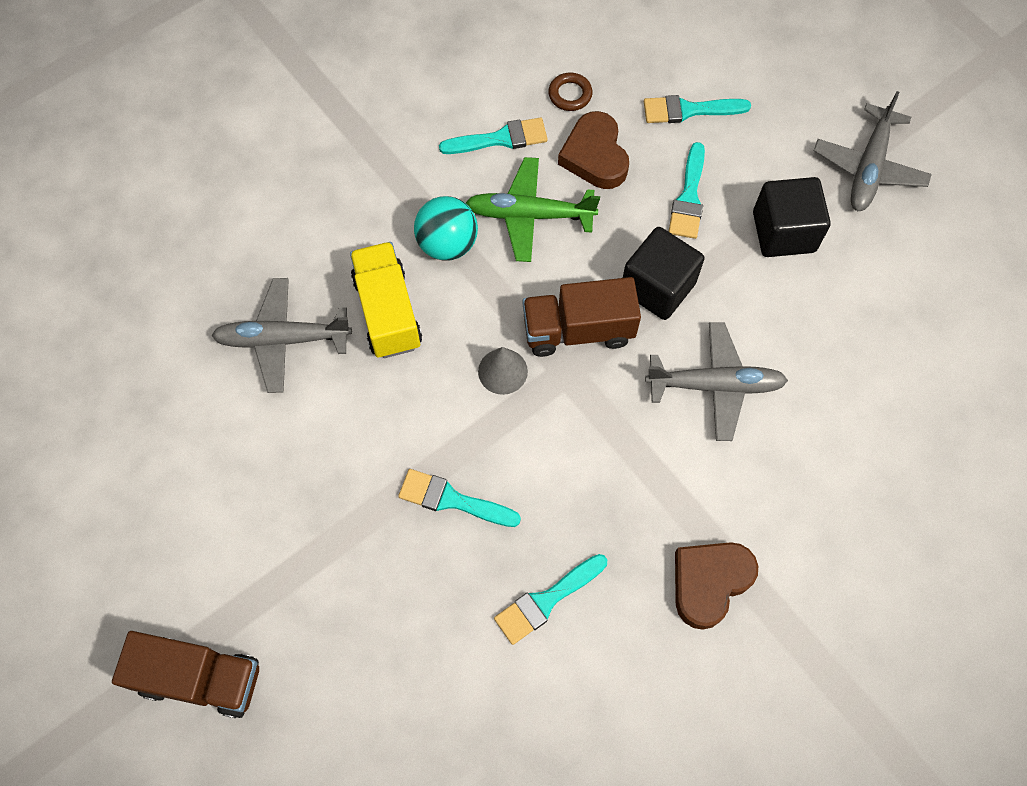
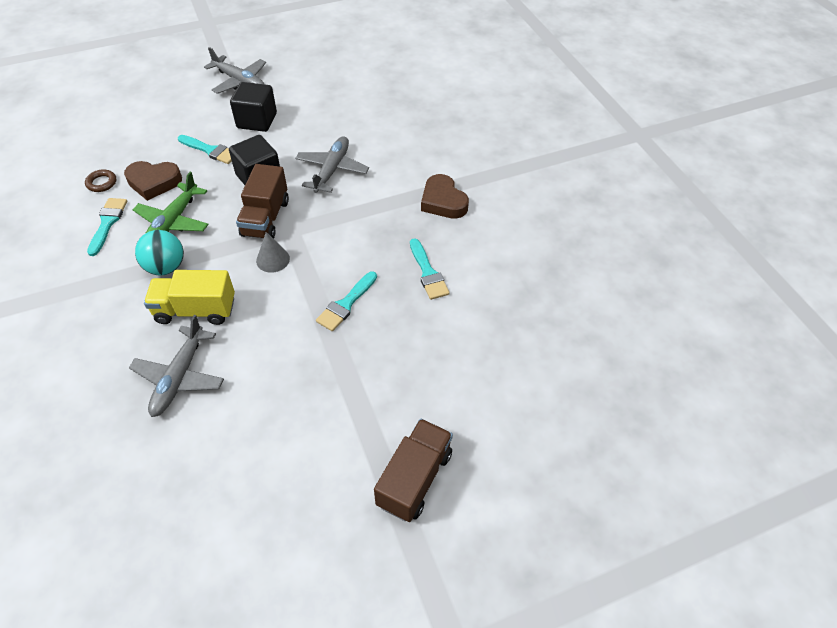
camera: 75 degrees left, 15 degrees down
(689, 110) = (154, 136): turquoise brush -> none

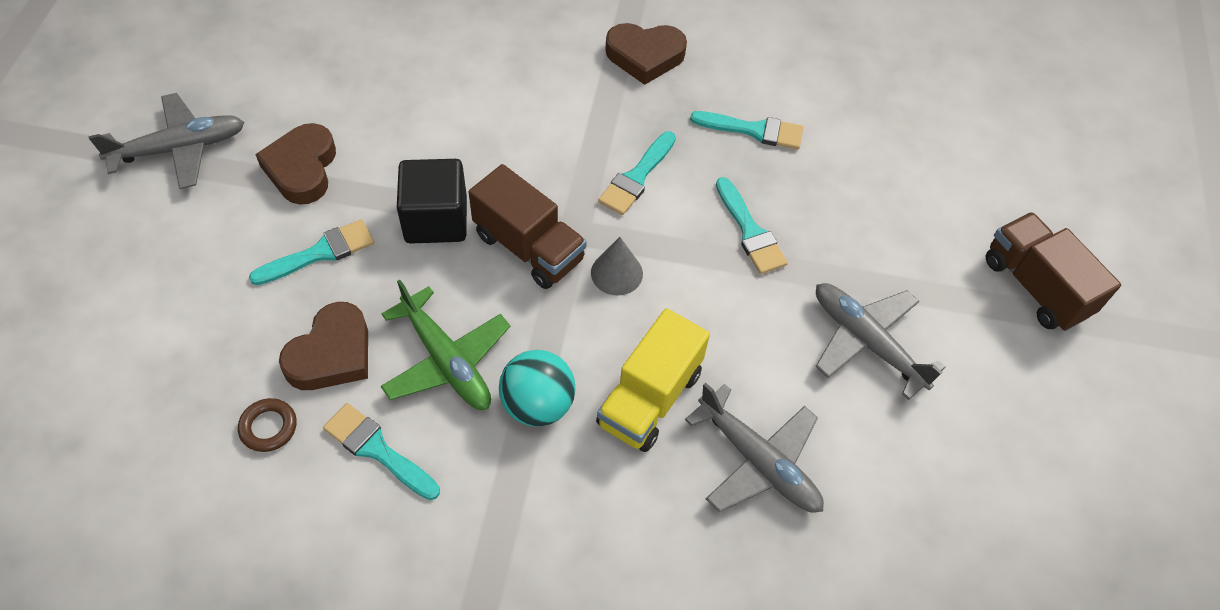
camera: 60 degrees left, 5 degrees up
(257, 121) = (302, 168): black cube -> brown heart
(332, 170) = (492, 134): grey plane -> grey plane (867, 342)
(347, 238) = (636, 177): none -> turquoise brush

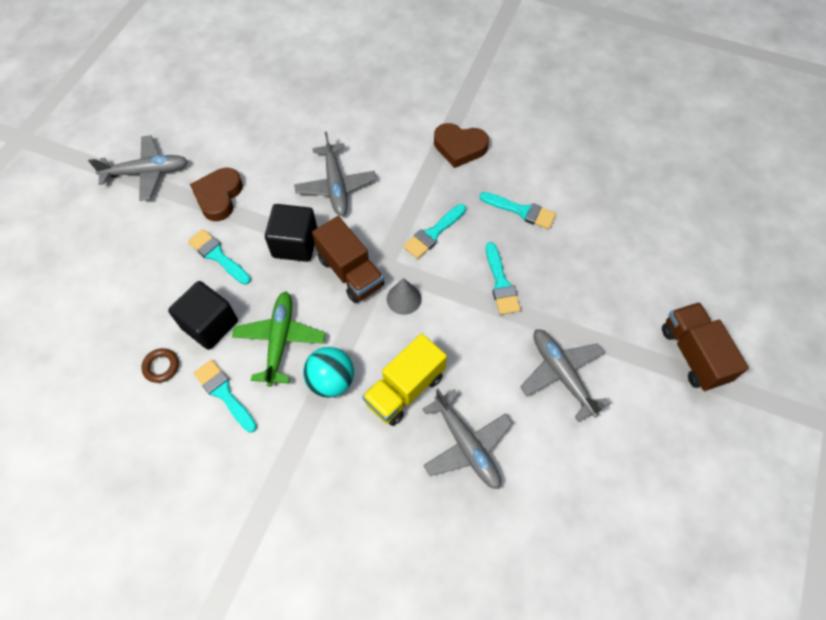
camera: 15 degrees right, 5 degrees up
(320, 253) = (217, 256): turquoise brush -> turquoise brush turned 120 degrees counterclockwise
(332, 354) = (210, 325): brown heart -> black cube
(446, 360) = (280, 341): green plane -> green plane turned 150 degrees counterclockwise
(477, 130) = (335, 185): none -> grey plane

